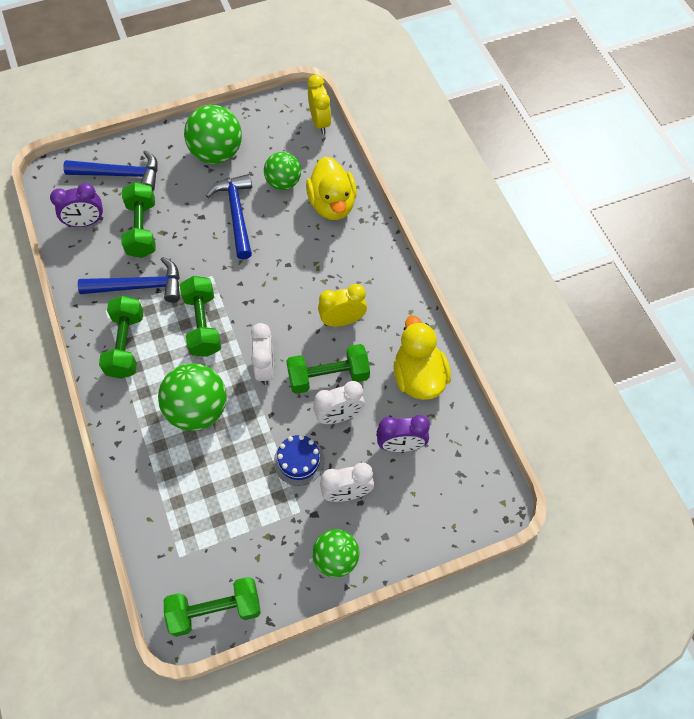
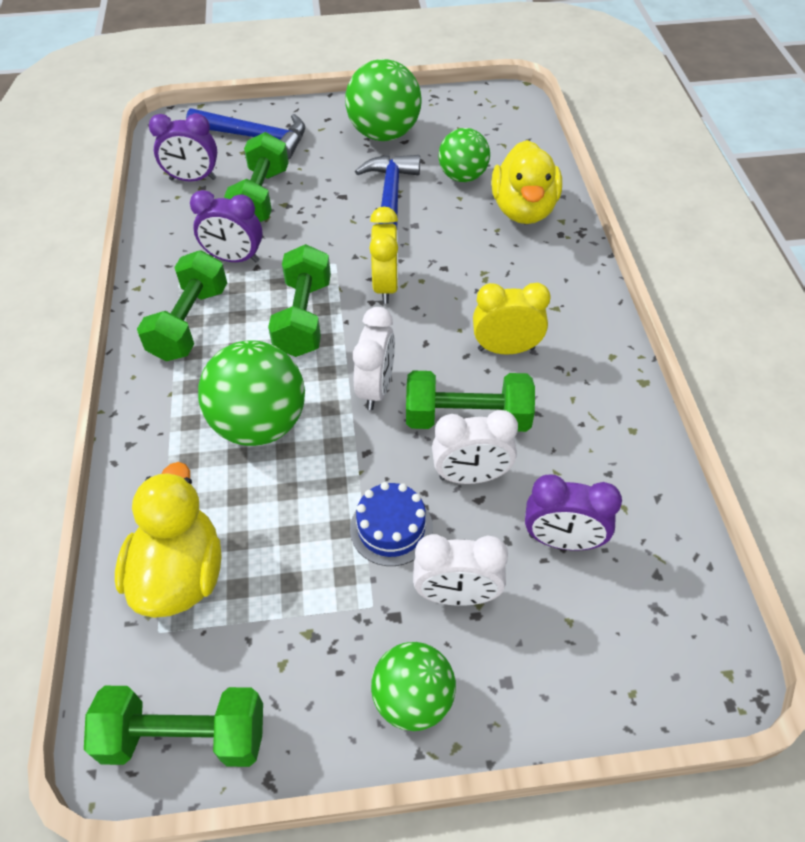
camera: 15 degrees right, 10 degrees down
(140, 286) = (234, 259): blue hammer -> purple clock
(320, 122) = (527, 122): yellow clock -> yellow clock (386, 286)
(419, 377) = (610, 446): yellow duck -> yellow duck (180, 574)

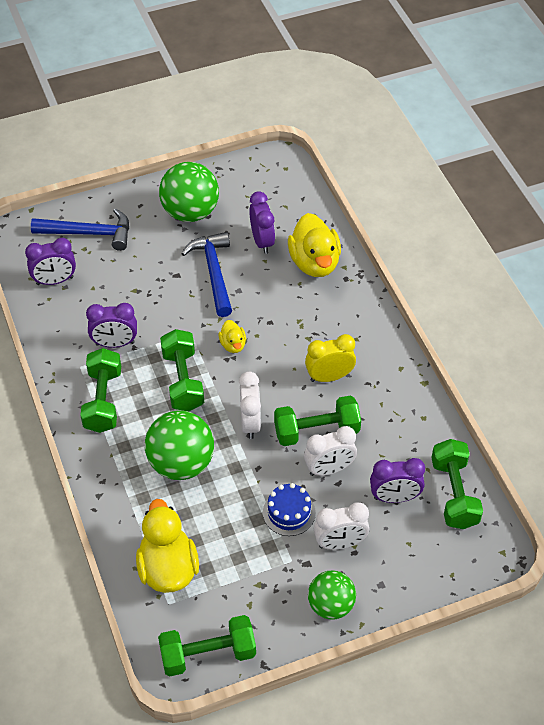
camera: 15 degrees left, 0 degrees up
(261, 197) = (114, 287): green dumbbell -> green dumbbell (454, 494)
(386, 286) = (233, 345): yellow clock -> yellow duck
(462, 177) = (262, 241): green ball -> purple clock

